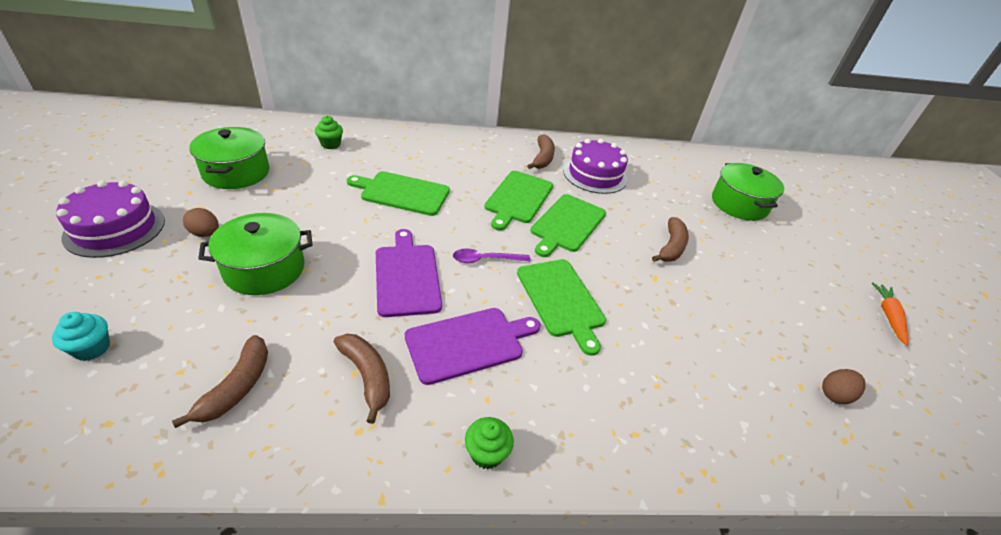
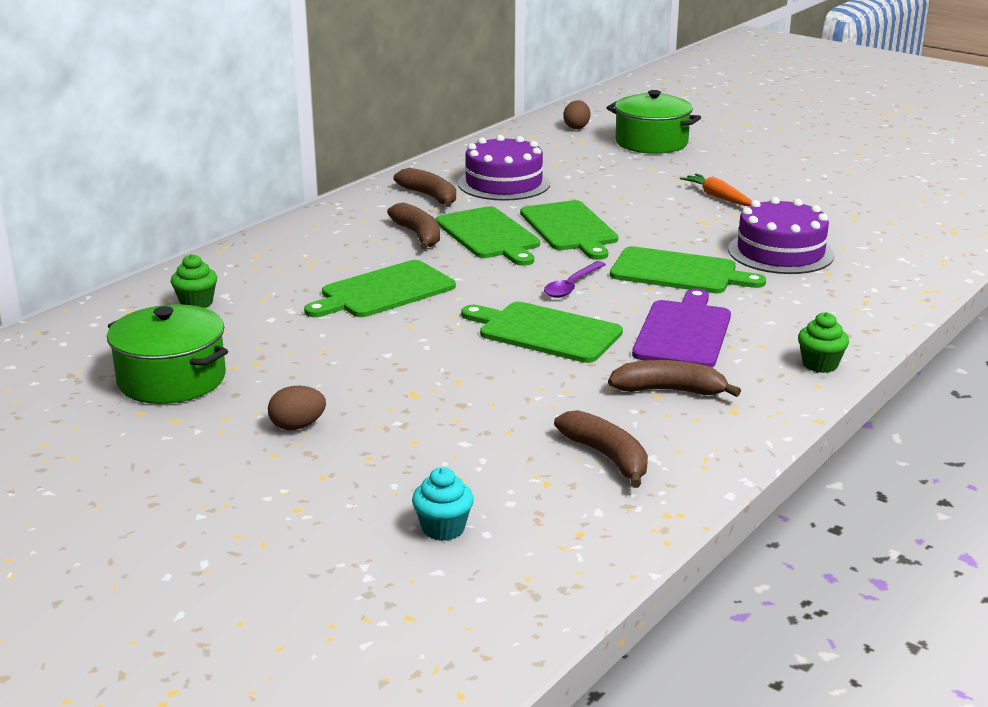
camera: 45 degrees left, 15 degrees down
(115, 228) = (195, 484): purple cake -> purple cake (780, 252)
(264, 269) = (425, 404): green pot -> none
(407, 276) = (545, 332): purple cutting board -> green cutting board
(671, 247) = (671, 197): brown banana -> brown banana (418, 235)
(835, 395) = (912, 215): brown egg -> brown egg (576, 127)
(888, 316) = (863, 157): orange carrot -> orange carrot (718, 197)

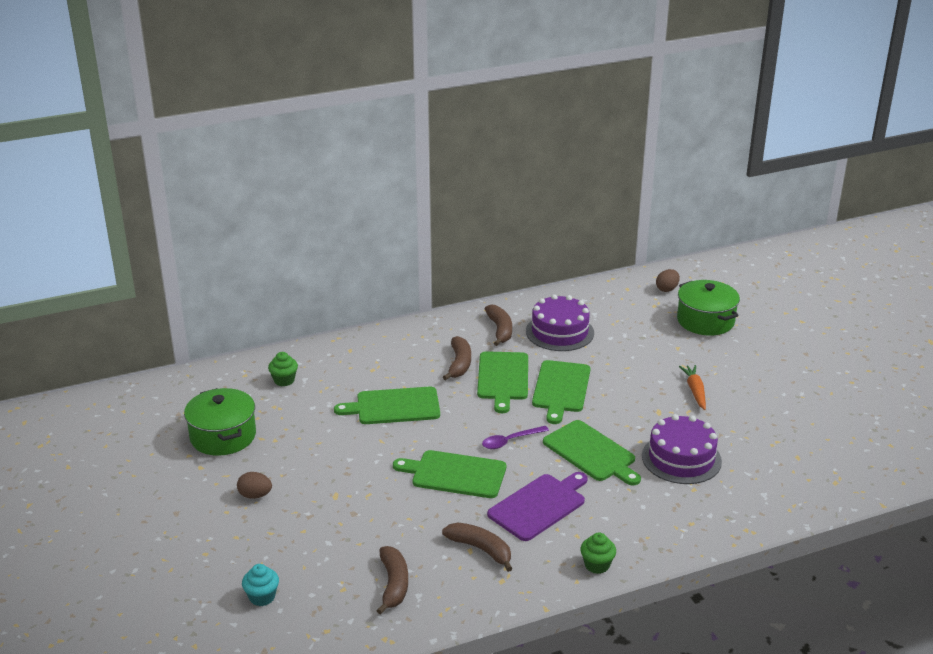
camera: 30 degrees right, 5 degrees up
(545, 332) = (455, 474): green cutting board -> green cutting board turned 45 degrees counterclockwise

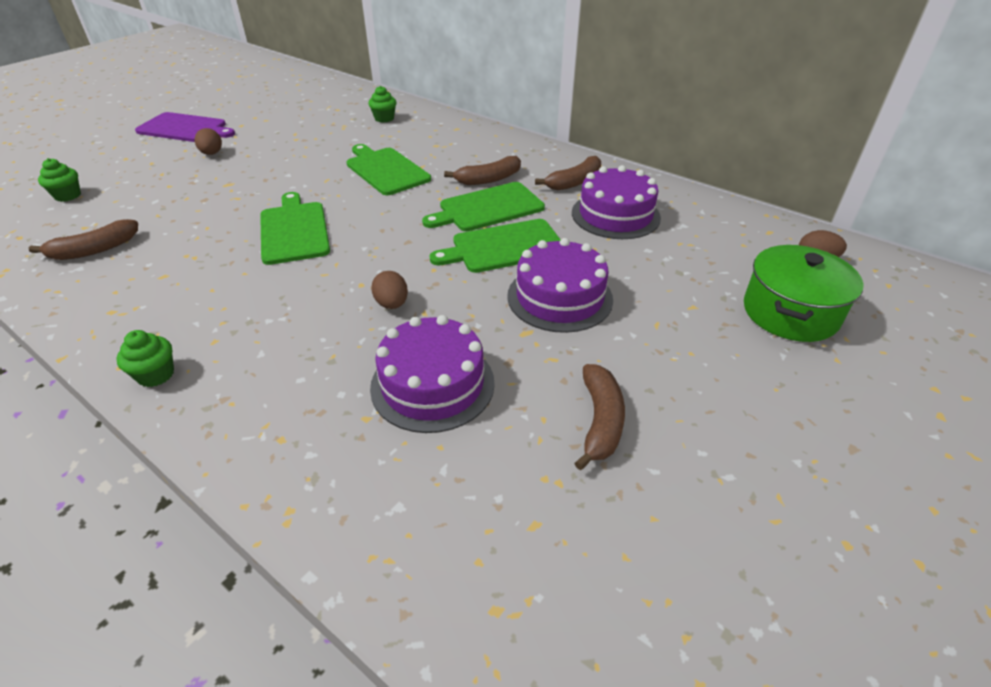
camera: 60 degrees right, 10 degrees up
(223, 436) = (287, 120): green pot -> none
(262, 597) = (68, 196): turquoise cupcake -> green cupcake
(480, 549) = (166, 282): brown banana -> brown banana (600, 421)
(510, 441) = (375, 244): purple spoon -> none
(539, 505) = (263, 297): purple cutting board -> purple cutting board (185, 128)
(591, 453) = (392, 304): green cutting board -> brown egg
(634, 388) = (559, 297): none -> purple cake
(695, 391) = (607, 351): orange carrot -> none

